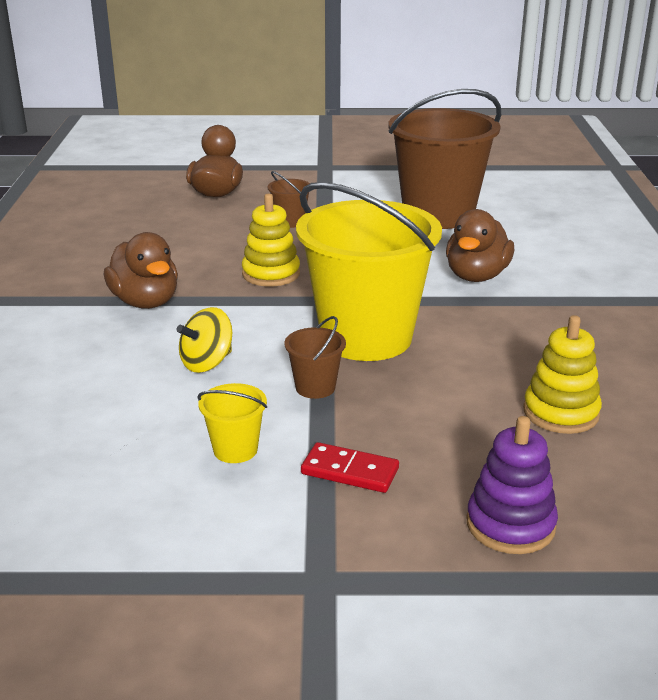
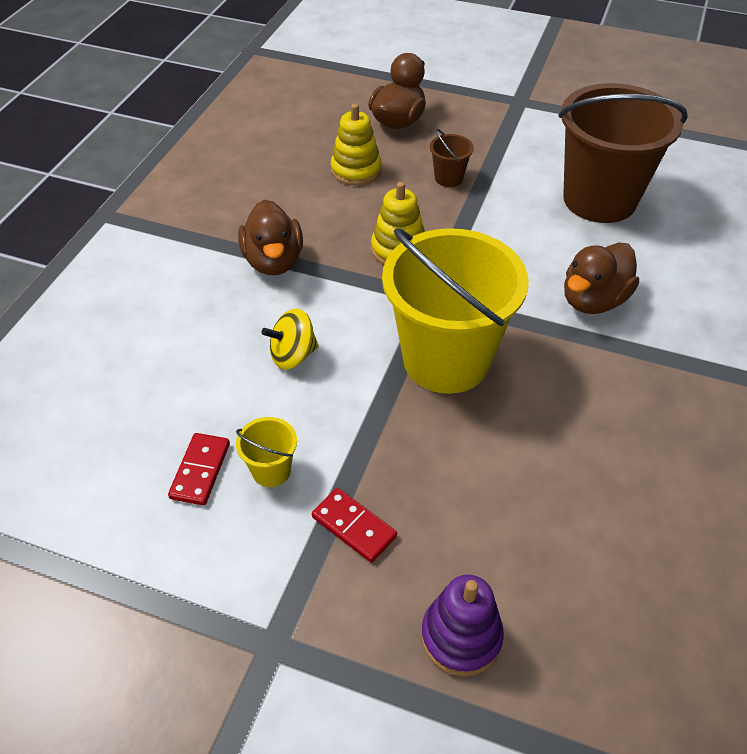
camera: 20 degrees right, 20 degrees up
(155, 466) = (200, 471): none -> red domino
(315, 387) = (371, 413): brown bucket -> none
(561, 413) = (579, 512): yellow stacking toy -> yellow stacking toy (356, 170)

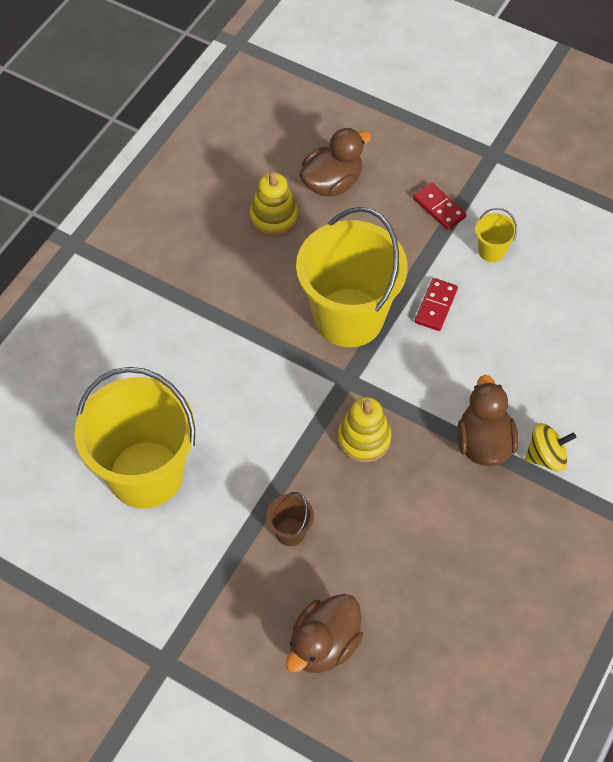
camera: 170 degrees left, 10 degrees up
(200, 471) = (541, 258): red domino -> red domino (436, 306)
(293, 355) = (471, 340): yellow spinning top -> yellow spinning top (546, 457)
(356, 170) = (388, 561): yellow stacking toy -> yellow stacking toy (274, 217)
(461, 637) = (385, 143): purple stacking toy -> none
(593, 300) = (207, 355): brown duck -> brown duck (332, 183)
(599, 199) = (146, 474): brown bucket -> yellow bucket

